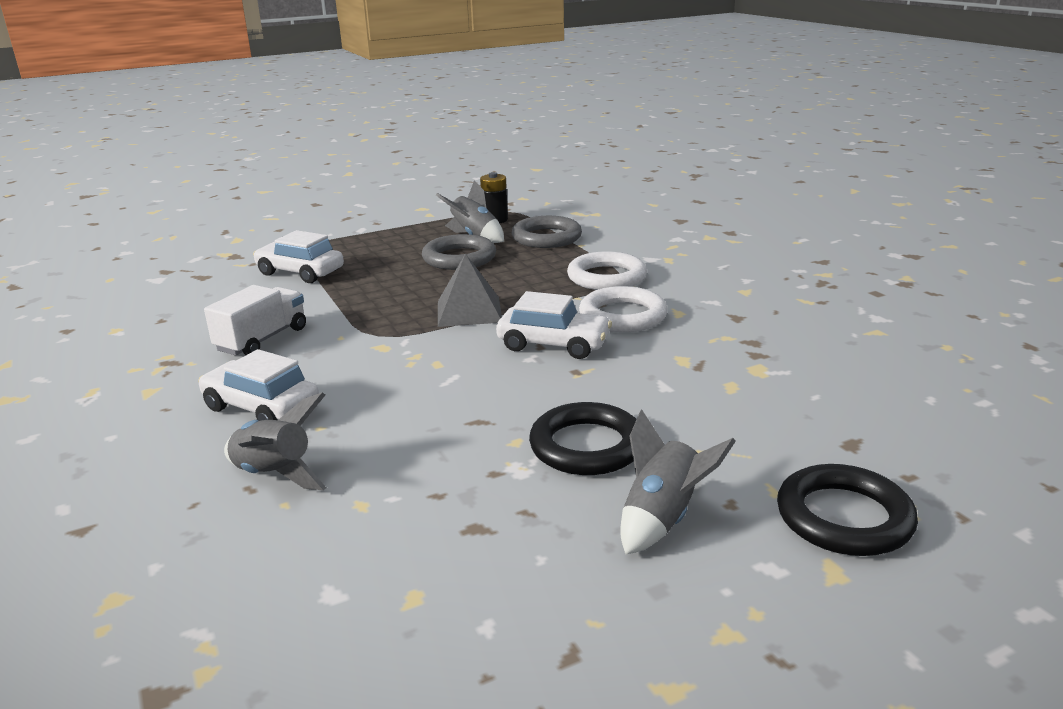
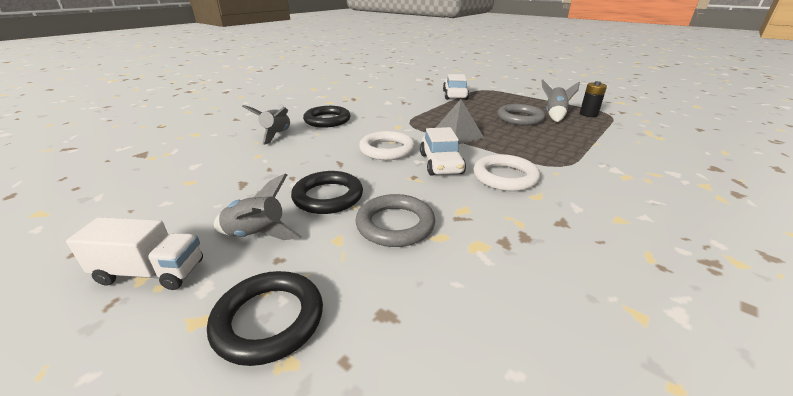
camera: 65 degrees right, 5 degrees up
(261, 407) = (327, 120): white car -> black ring
(262, 339) = (384, 106): white truck -> white truck (151, 272)
(546, 237) = (588, 132): grey ring -> grey ring (395, 225)
(606, 277) = (557, 161): white ring -> white ring (387, 149)

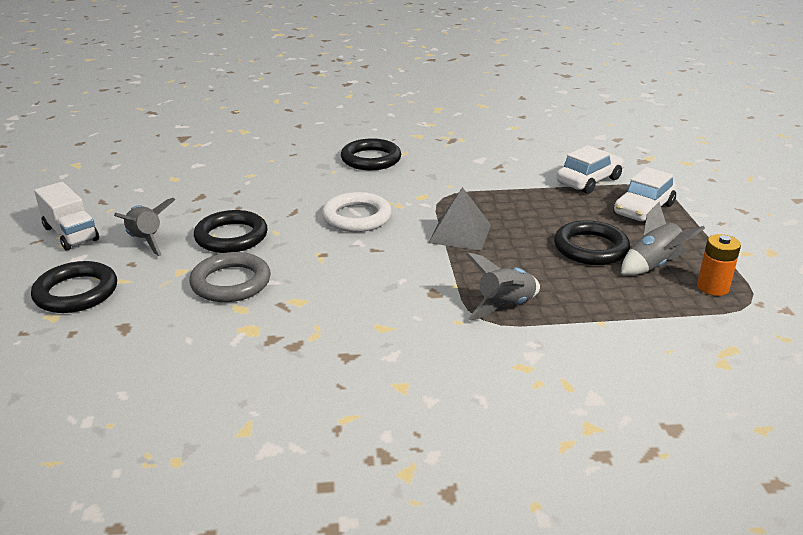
camera: 45 degrees right, 0 degrees up
(277, 135) = (298, 159): grey rocket -> grey rocket (505, 306)
(441, 164) = (371, 255): white car -> white car (643, 209)
(505, 177) = (398, 297): white ring -> none
(520, 118) = (590, 248): grey ring -> black ring
(588, 114) = (712, 287): black battery -> orange battery

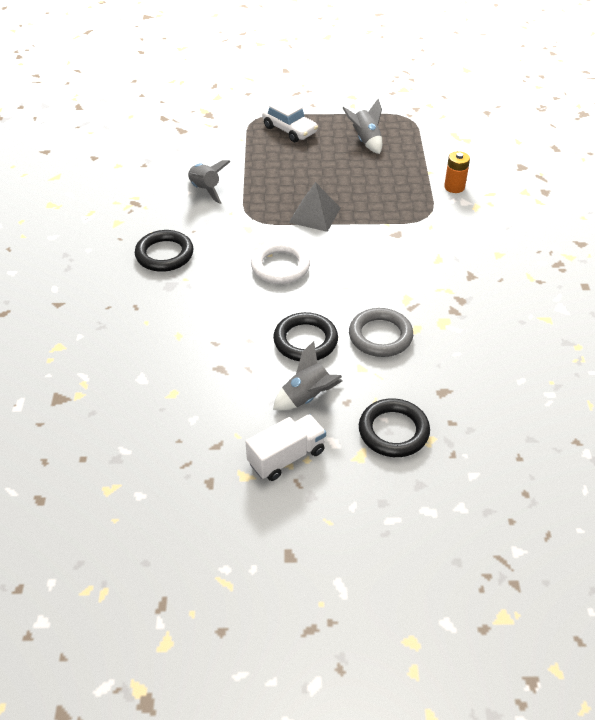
camera: 85 degrees left, 15 degrees up
(505, 306) = (413, 205): grey rocket -> grey rocket (205, 190)
(588, 181) = (238, 144): white car -> none
(590, 248) = (341, 161): black ring -> none
(712, 287) = (392, 126): orange battery -> orange battery (454, 187)

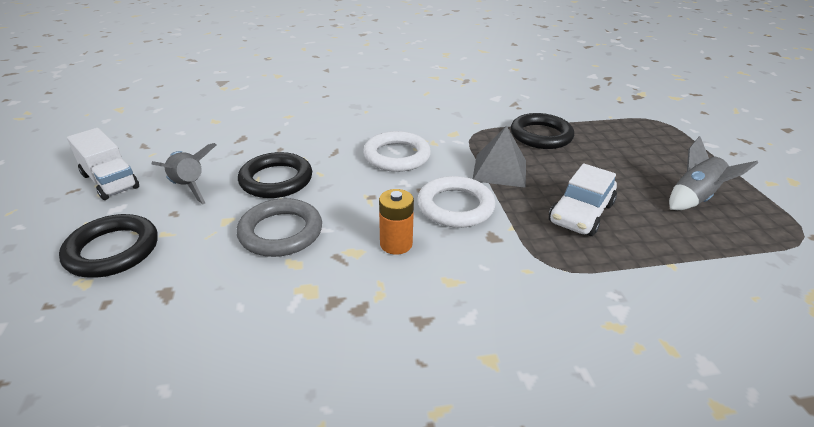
camera: 80 degrees right, 10 degrees down
(164, 254) = (398, 99): black ring -> black ring (541, 135)
(205, 190) = (505, 107): grey rocket -> none
(289, 130) = (659, 142): white car -> white car (581, 213)
(359, 245) = (455, 206): none -> white ring
(454, 187) = (652, 296): orange battery -> orange battery (396, 244)

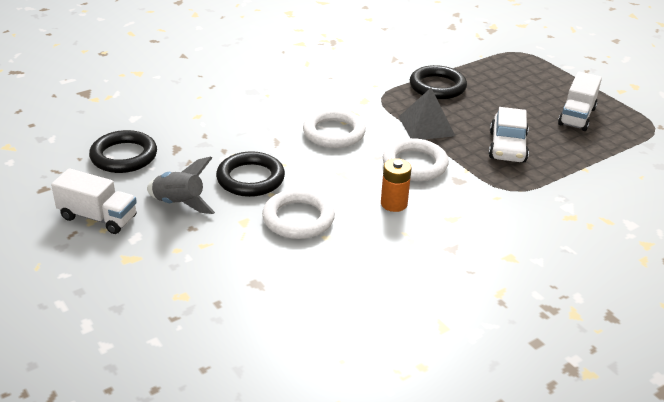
camera: 25 degrees left, 0 degrees up
(112, 250) = (175, 268): black ring -> black ring (124, 156)
(281, 232) = (298, 218): grey ring -> white ring
(694, 199) = (576, 116): grey rocket -> white truck

